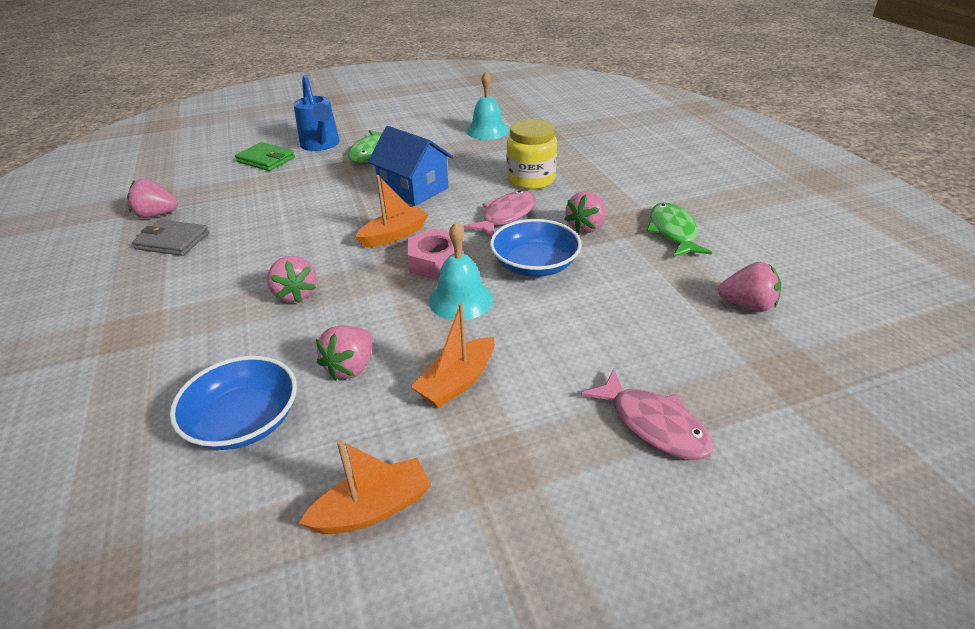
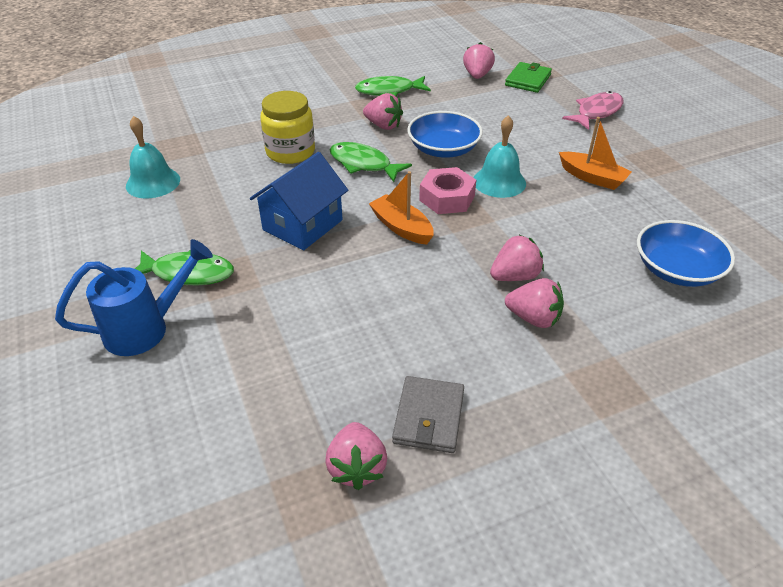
camera: 95 degrees left, 5 degrees up
(266, 159) = (182, 384): green wallet -> green wallet (528, 80)
(351, 367) = (598, 226): pink strawberry -> pink strawberry (533, 318)
(373, 509) = (709, 200): orange boat -> none
(506, 216) = (363, 164): pink fish -> green fish

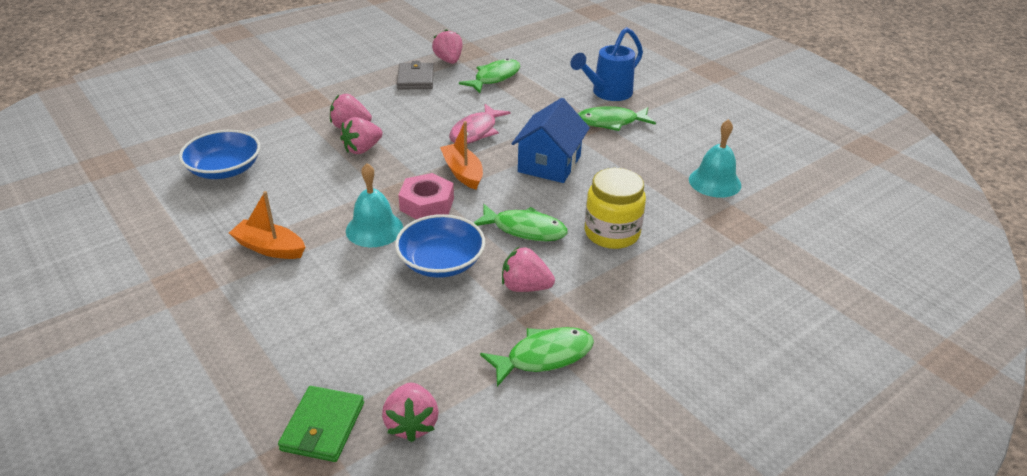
camera: 165 degrees right, 5 degrees down
(294, 397) = (494, 78): none -> green fish
(401, 227) = (462, 172): orange boat -> orange boat turned 150 degrees counterclockwise
(596, 112) = (227, 361): pink fish -> pink fish (476, 131)

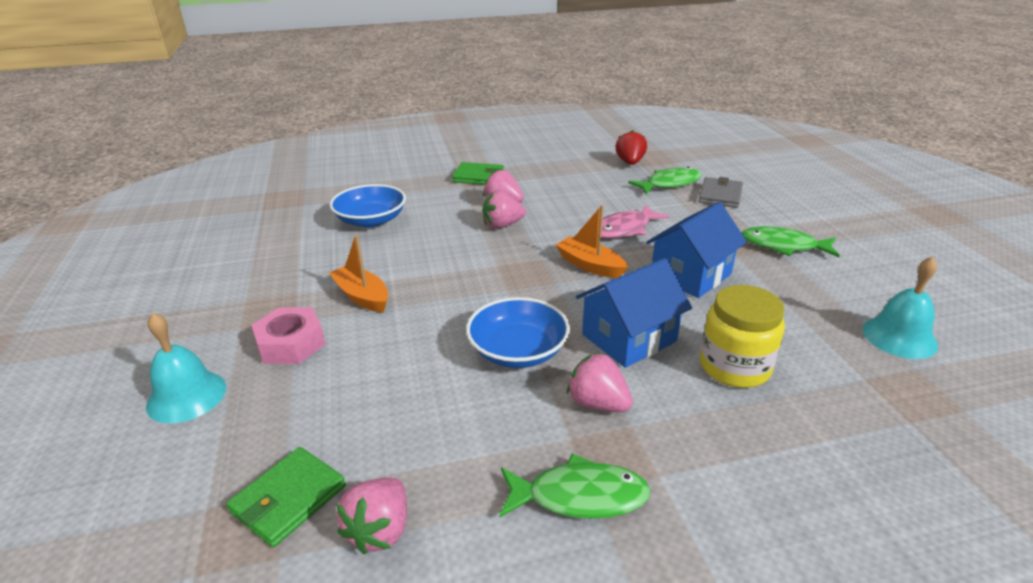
camera: 25 degrees right, 5 degrees down
(308, 101) = (478, 177): none -> green wallet
(374, 229) = (469, 301): turquoise bell -> turquoise bell (186, 396)
(415, 79) = (588, 173): grey wallet -> grey wallet (720, 195)
(427, 204) = (536, 288): pink nut -> pink nut (291, 344)
(449, 60) = (630, 162): pink strawberry -> red strawberry
(462, 172) = (590, 265): orange boat -> orange boat turned 45 degrees counterclockwise
(524, 229) = (629, 338): green fish -> blue house
(607, 93) = (790, 217): blue watering can -> none

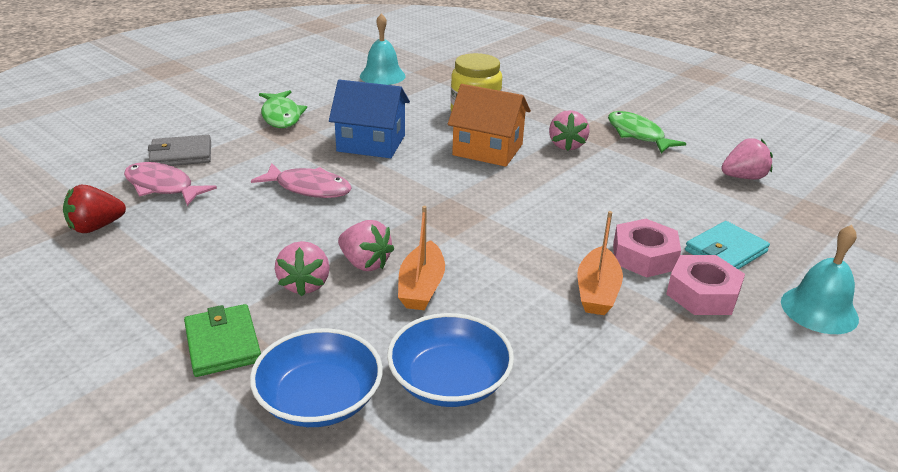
camera: 125 degrees left, 0 degrees up
(288, 499) = (781, 213): green wallet -> none
(306, 396) = (725, 251): none -> turquoise wallet
(364, 341) = (644, 257): none -> pink nut
(518, 351) = (557, 185): blue bowl -> blue bowl (319, 399)
(590, 265) = (401, 188): orange boat -> orange boat (421, 287)
(629, 338) = (488, 150): blue house -> orange house
(669, 184) = (163, 187): green fish -> pink fish

